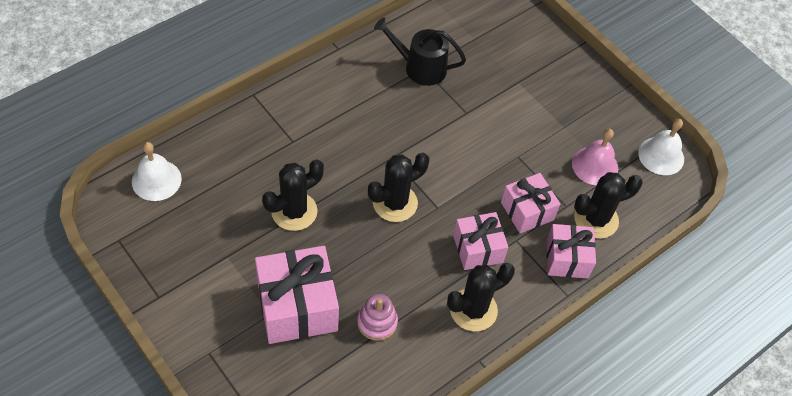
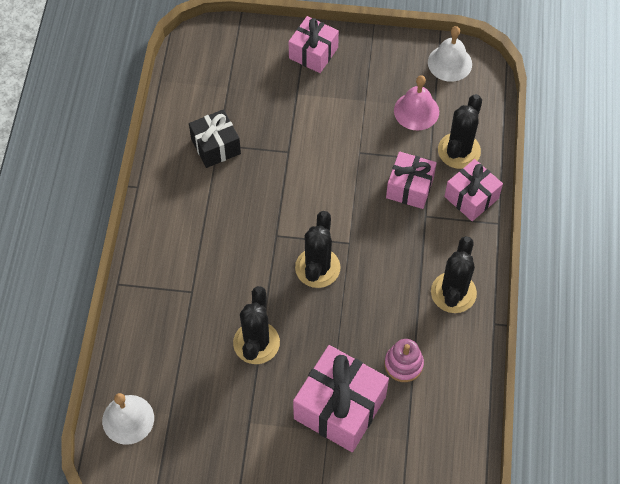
camera: 40 degrees left, 5 degrees up
(420, 67) = (216, 146): black watering can -> black gift
(478, 249) = (408, 247): pink gift -> pink gift (313, 53)

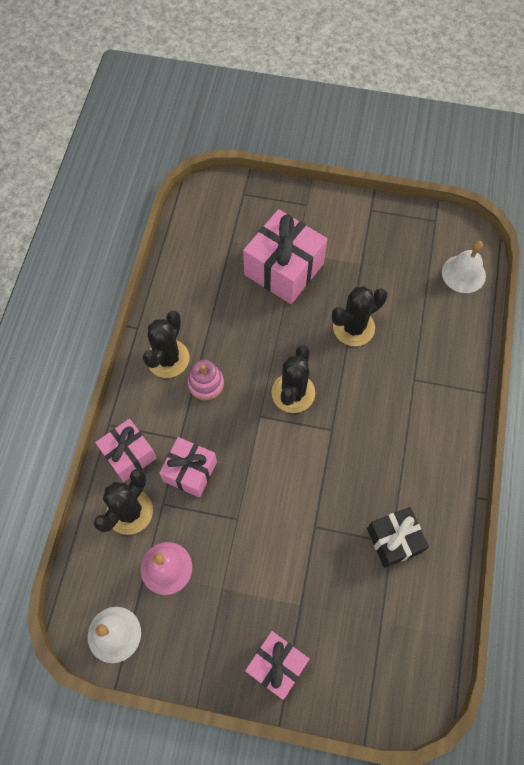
camera: 175 degrees left, 5 degrees up
(256, 343) = (353, 327): black cactus -> black cactus turned 45 degrees clockwise
(403, 364) = (224, 299): pink stacking toy -> pink stacking toy (206, 384)

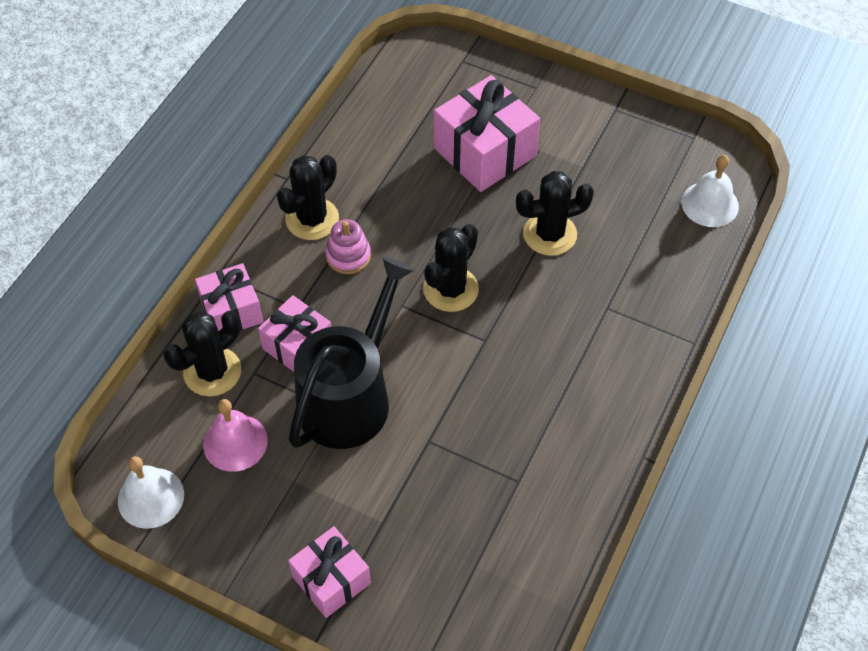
camera: 15 degrees right, 10 degrees down
(243, 505) = (349, 396): none -> black watering can
(394, 540) = (522, 479): black gift -> none

